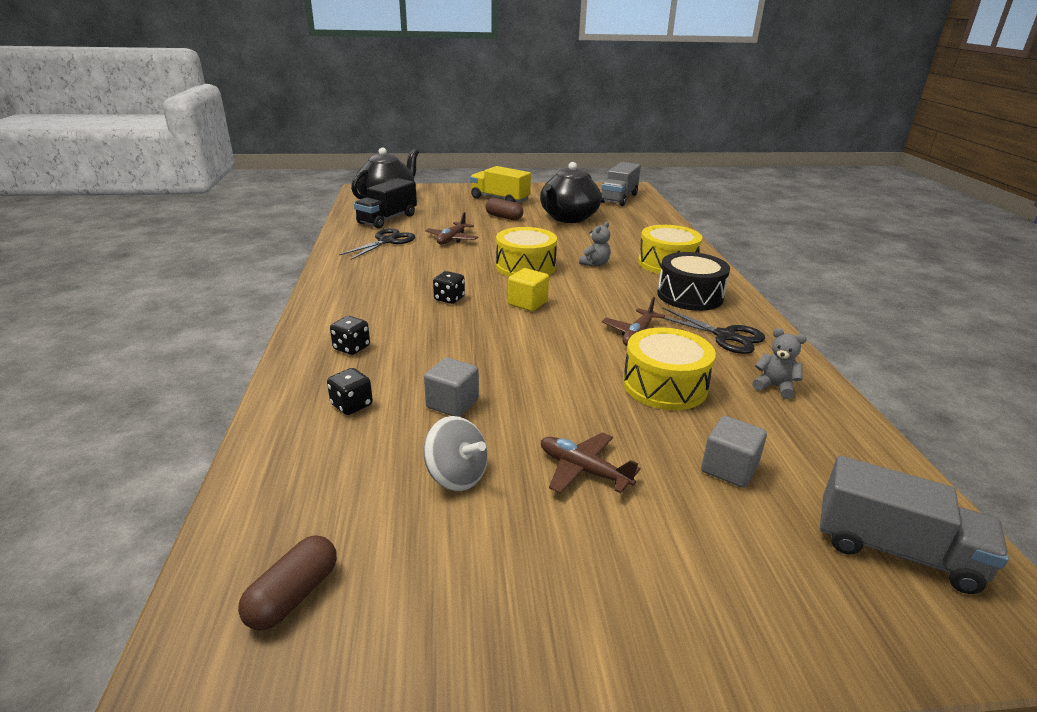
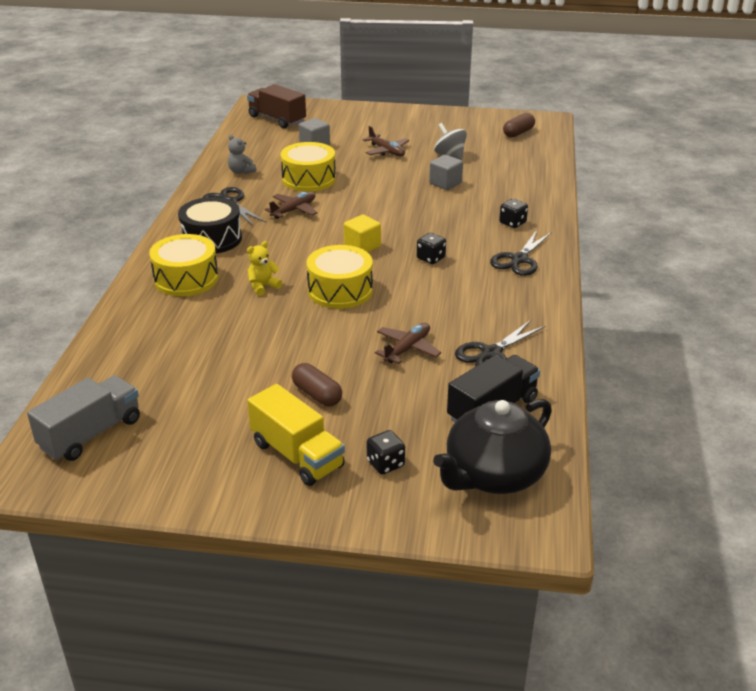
camera: 165 degrees left, 5 degrees up
(351, 306) = (519, 259): none -> black scissors
(352, 405) = (506, 188): black dice -> black dice (385, 464)
(568, 218) = (223, 382): black teapot -> none
(595, 264) = (263, 286): grey teddy bear -> yellow teddy bear
(895, 550) = (277, 119): grey truck -> brown truck

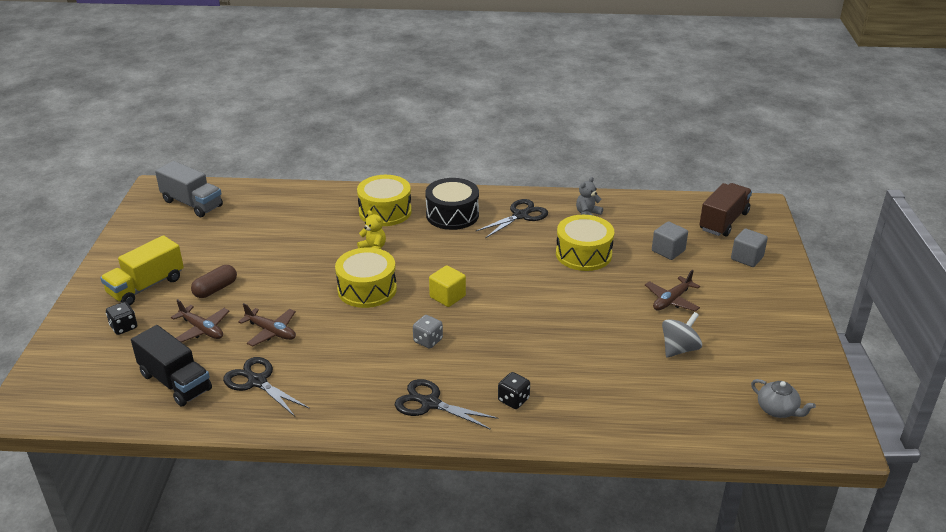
camera: 85 degrees right, 0 degrees up
(294, 210) = (513, 251): brown plane -> brown plane (202, 329)
(431, 258) = (428, 341): black dice -> grey dice
(445, 183) = (601, 347): grey cube -> grey cube (747, 258)
(494, 475) = (93, 382): black teapot -> none
(518, 133) = (777, 410): brown capsule -> grey teapot

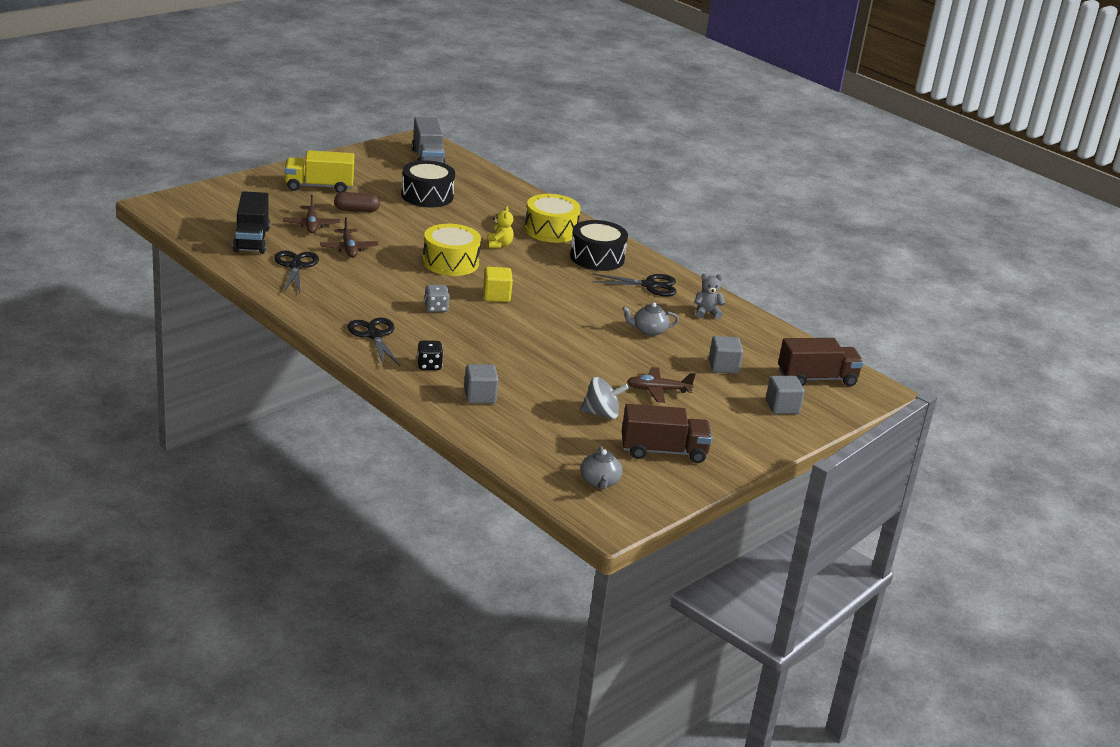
camera: 40 degrees right, 5 degrees down
(124, 327) = (271, 199): black dice -> none
(248, 238) = (427, 196): none -> black drum
(583, 254) = (649, 331): yellow drum -> grey teapot
(590, 399) = (480, 396): none -> grey cube
(760, 350) = (663, 451): none -> brown truck

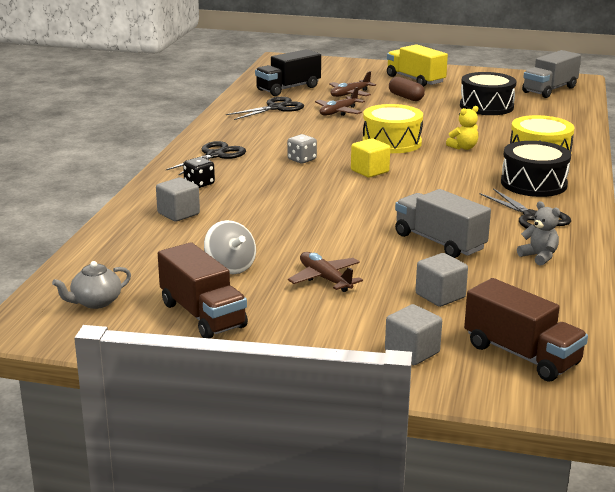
camera: 60 degrees right, 5 degrees down
(649, 331) = (439, 242): grey teapot -> grey truck

